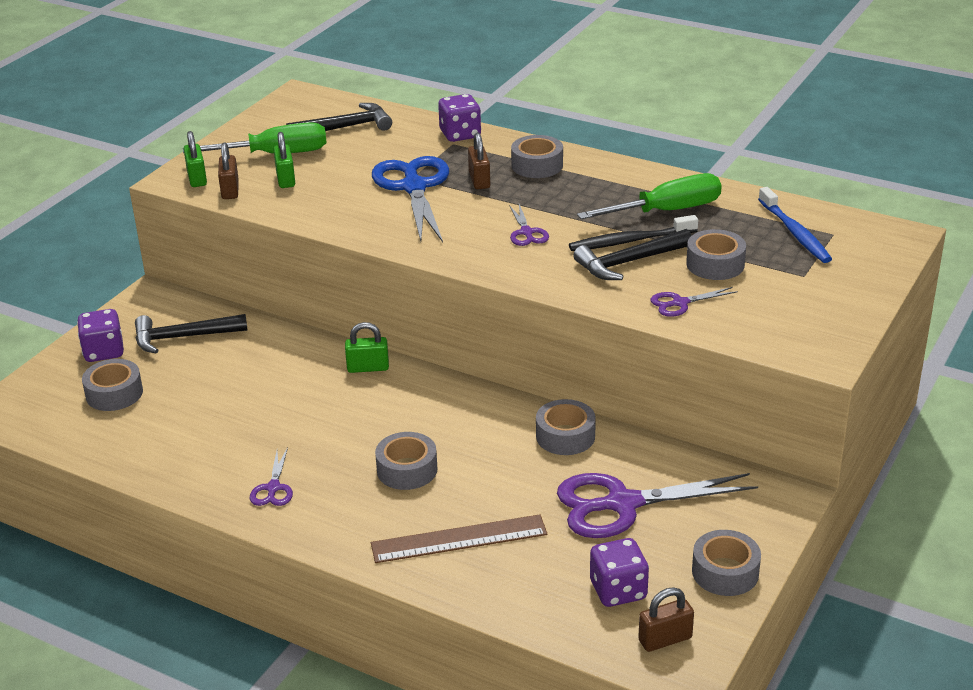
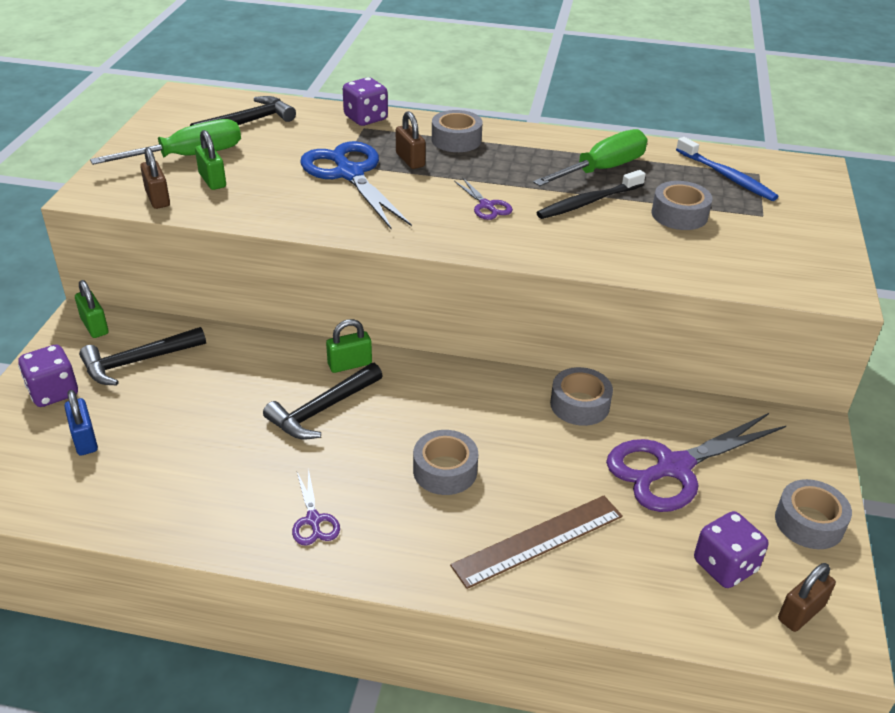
camera: 20 degrees left, 5 degrees up
(114, 393) = (85, 439): grey tape -> blue padlock
(197, 178) = (115, 190): green padlock -> green padlock (95, 326)
(629, 262) = (601, 223): black hammer -> black hammer (322, 410)
(680, 303) = (674, 257): purple scissors -> none

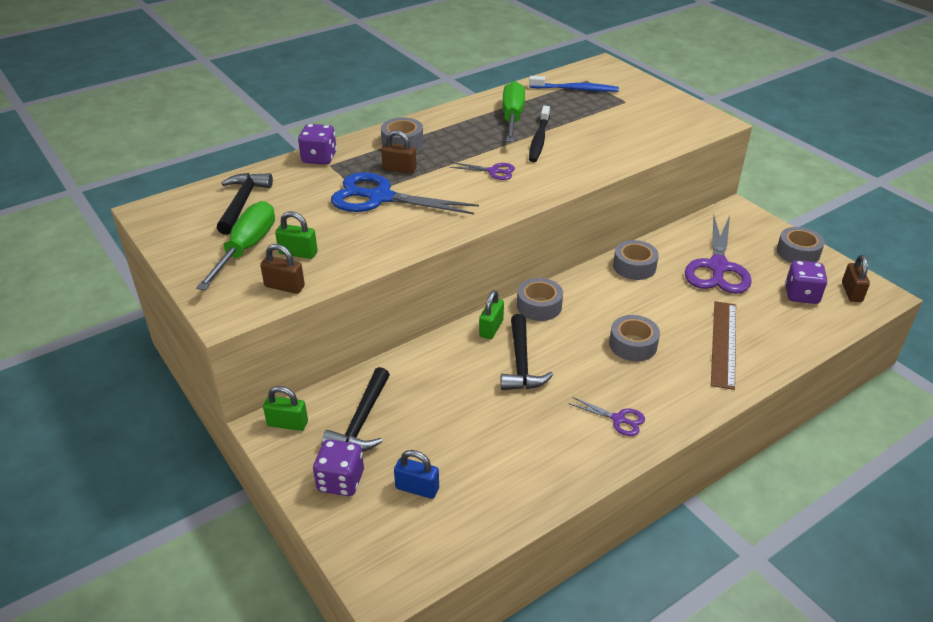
camera: 45 degrees left, 0 degrees up
(679, 215) = (591, 122): grey tape -> grey tape (539, 306)

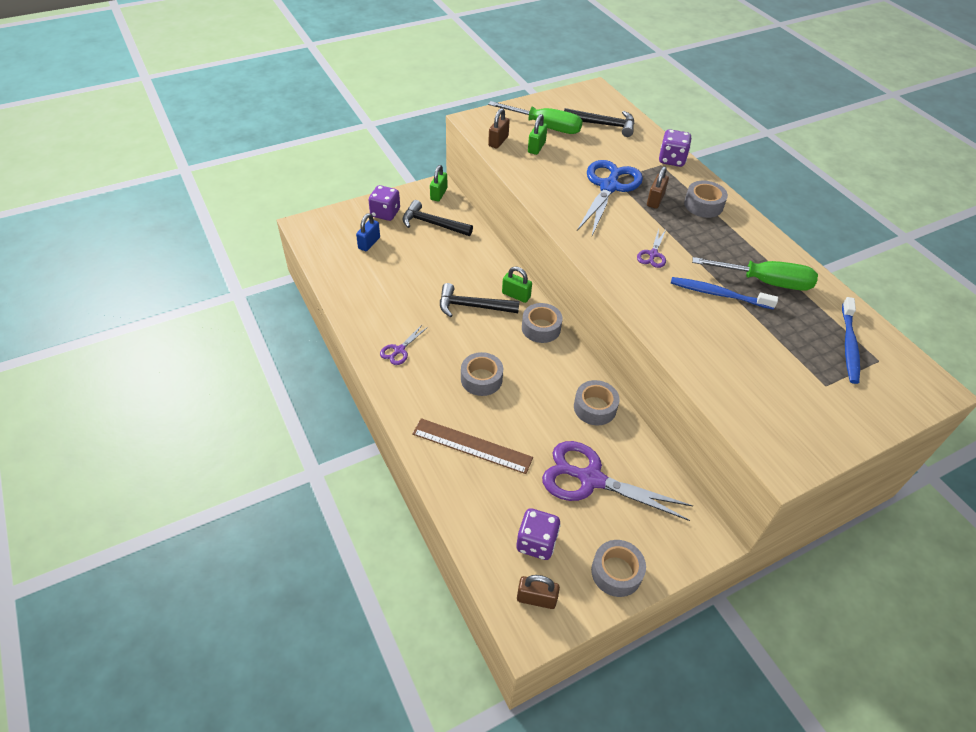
camera: 95 degrees right, 10 degrees up
(539, 139) = (718, 294): black toothbrush -> blue toothbrush

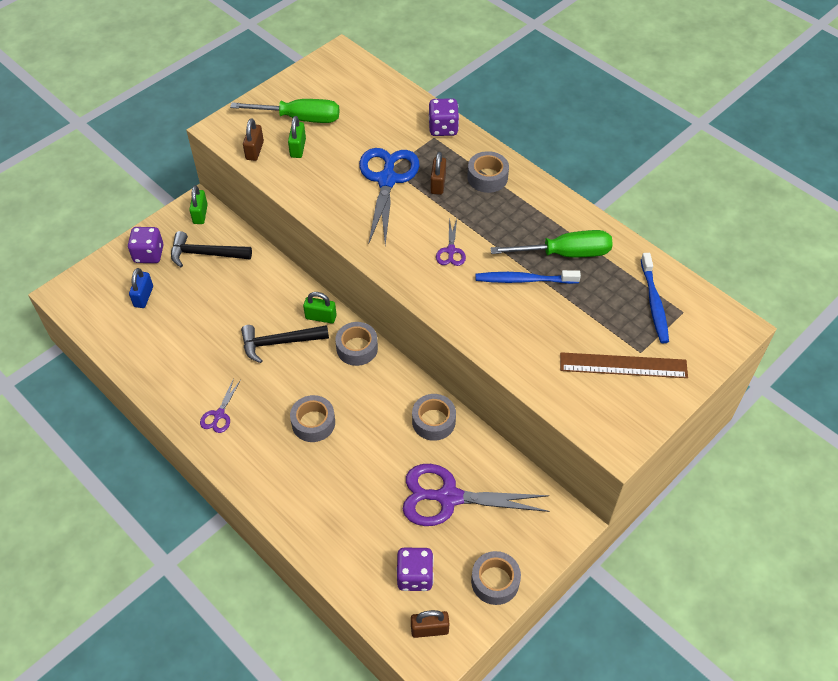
camera: 15 degrees left, 5 degrees up
(472, 445) = (325, 497): brown ruler -> brown ruler (623, 365)
(603, 125) = (361, 100): black hammer -> none

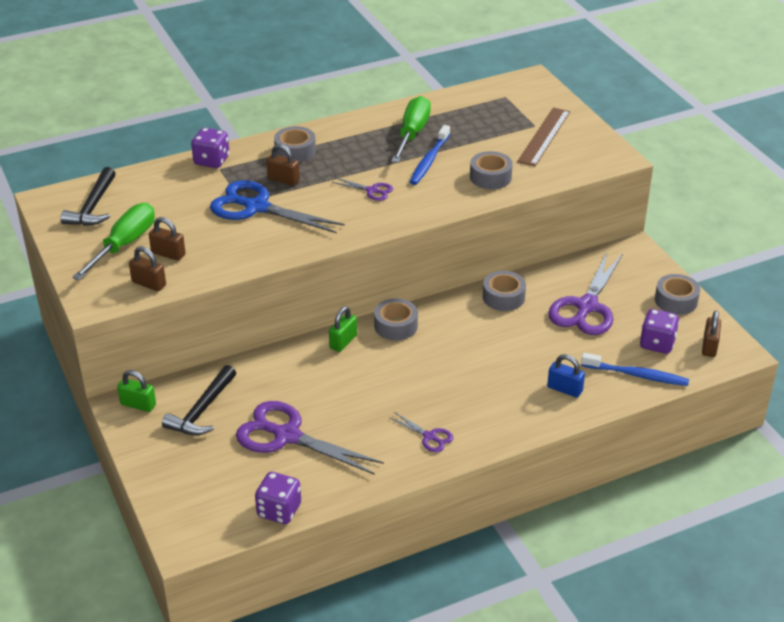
camera: 70 degrees left, 15 degrees down
(143, 296) = (234, 471): blue padlock -> blue padlock (564, 389)
(149, 254) = (171, 457): purple dice -> purple dice (279, 510)
(192, 317) = (287, 436): none -> purple scissors
(279, 342) = (360, 376): black hammer -> black hammer (93, 206)
(298, 148) = (168, 254): green padlock -> brown padlock
(313, 423) = (470, 372): grey tape -> grey tape (490, 177)
(654, 303) = (489, 107): blue toothbrush -> blue toothbrush (637, 375)

